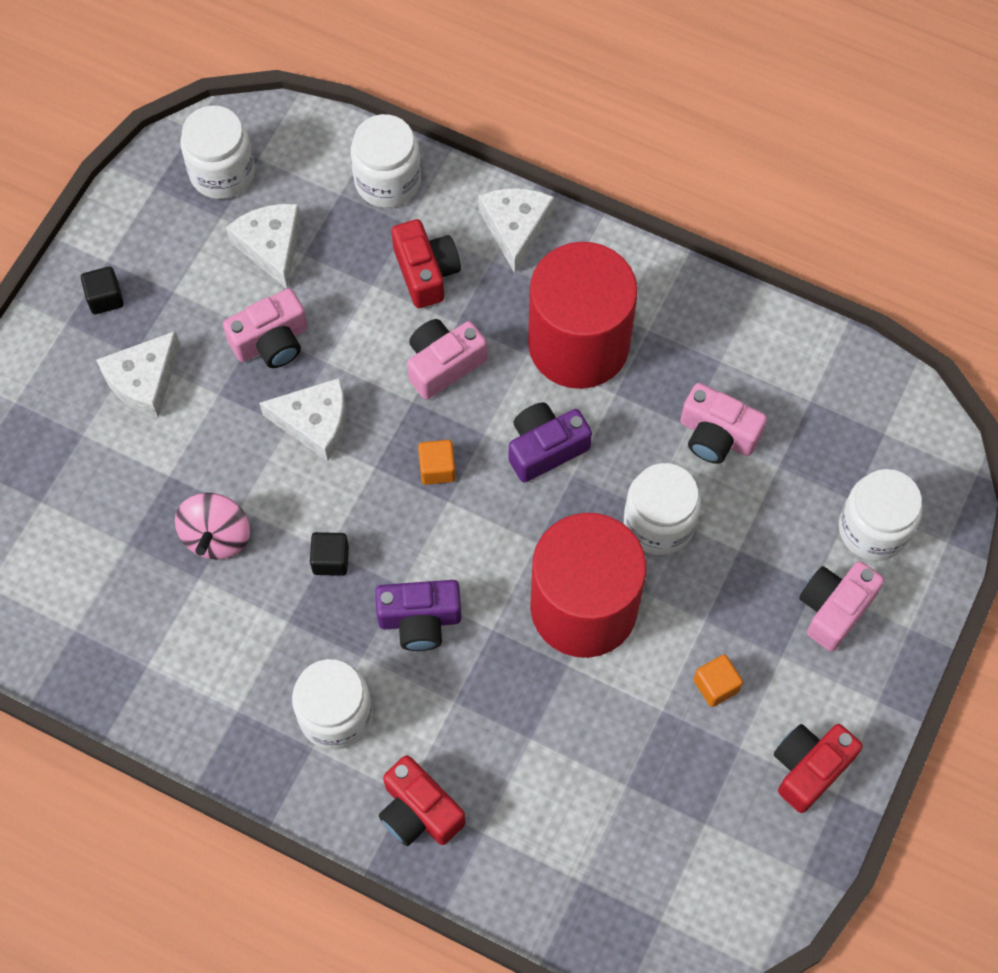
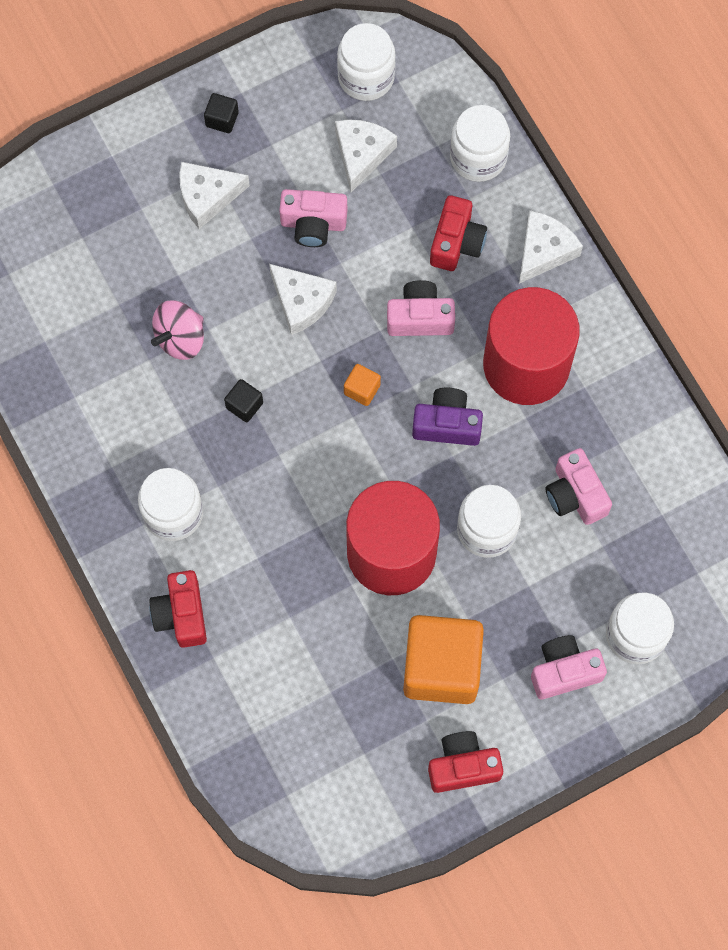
camera: 35 degrees right, 5 degrees up
(420, 620) = (274, 487): purple camera -> none
(716, 685) = (441, 667): orange cube -> orange cube, size x2.44

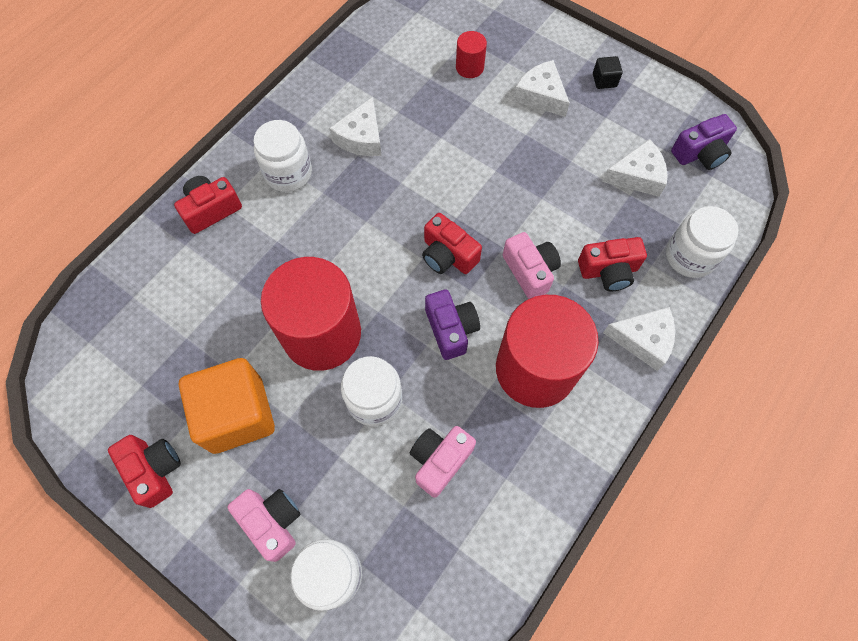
camera: 65 degrees right, 5 degrees down
(126, 253) = (469, 67): none -> red cylinder
(180, 338) = (424, 123): pink spinning top -> none
(244, 405) = (394, 183): black cube -> none
(301, 302) = (495, 186): white cheese -> white cheese (361, 137)
(313, 224) = (561, 168): pink camera -> none
(362, 389) = (448, 255): orange cube -> red camera
(366, 77) = (700, 153): white jar -> purple camera

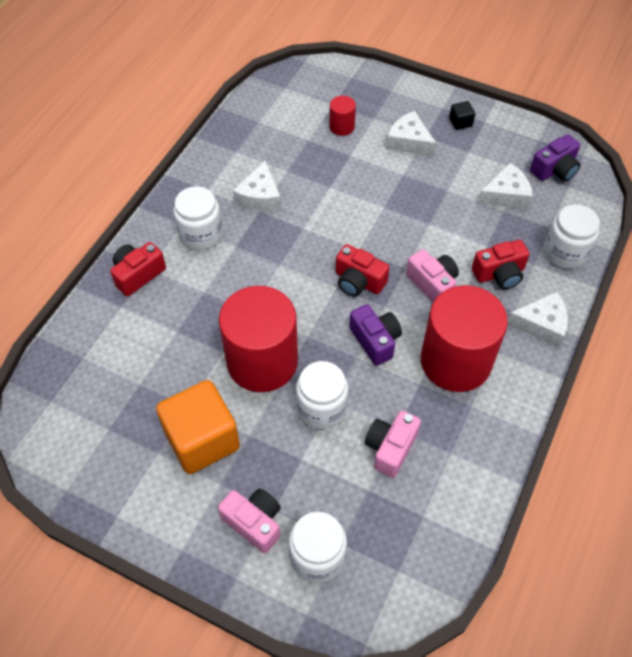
camera: 10 degrees left, 10 degrees down
(154, 470) = (137, 498): red camera -> none

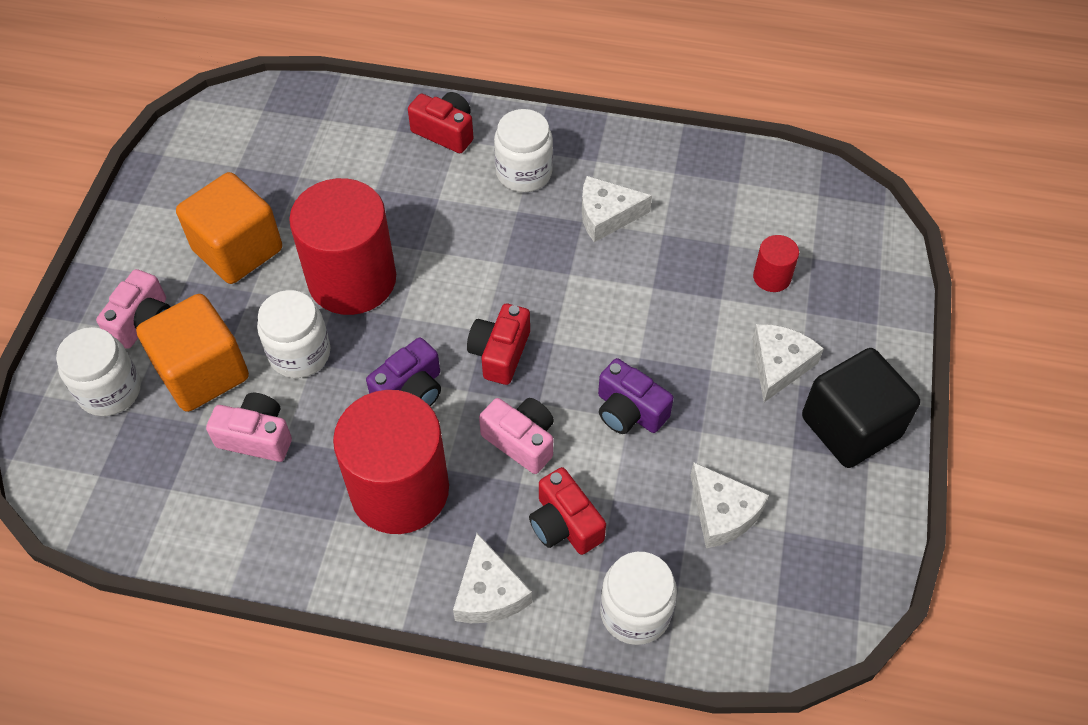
camera: 75 degrees right, 0 degrees up
(319, 480) = (203, 372): none -> orange cube
(432, 284) = (521, 441): pink camera -> pink camera turned 90 degrees counterclockwise
(460, 122) = (850, 427): black cube -> black cube, size x2.44
(554, 170) = (805, 578): purple camera -> purple camera (629, 411)

